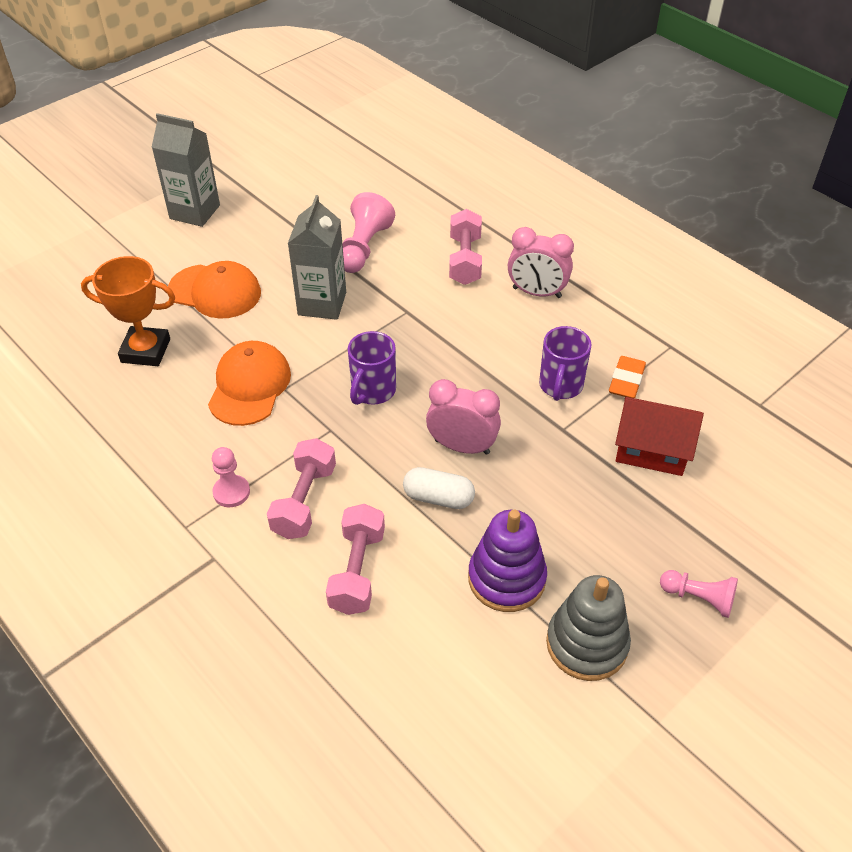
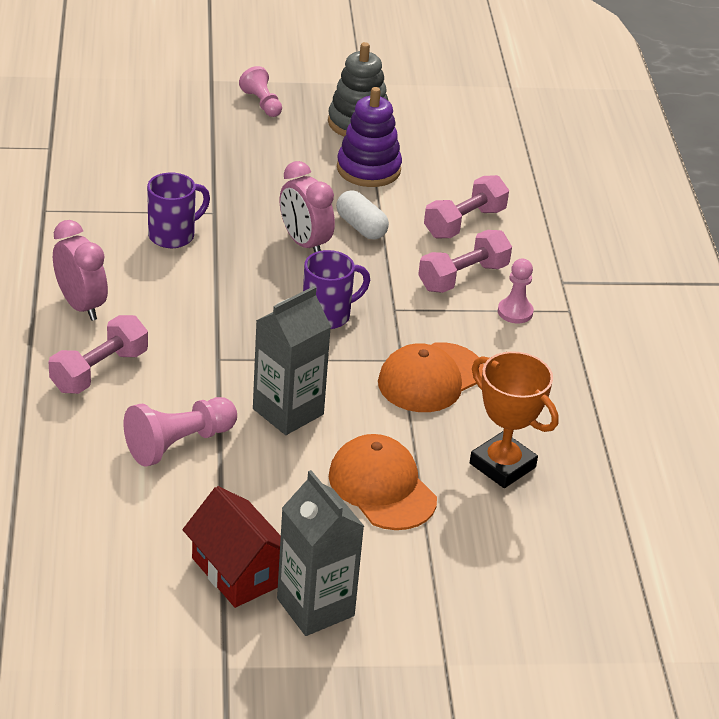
camera: 145 degrees left, 10 degrees down
(626, 381) = (118, 210): orange eraser -> none
(651, 450) = (171, 169): red house -> red house (238, 571)

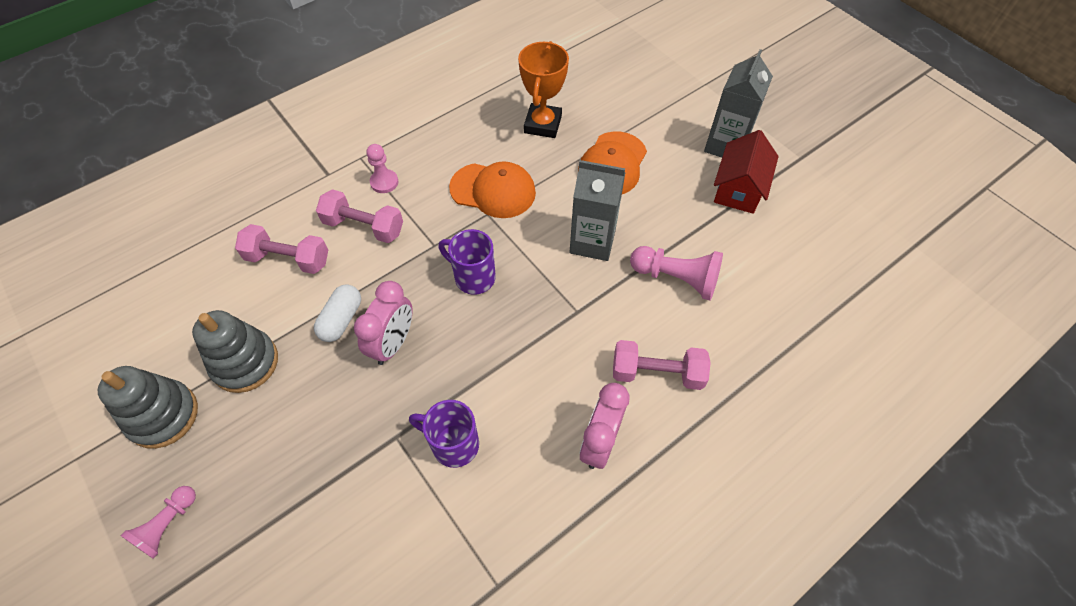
camera: 120 degrees left, 20 degrees up
(368, 169) = (245, 363): purple stacking toy -> grey stacking toy

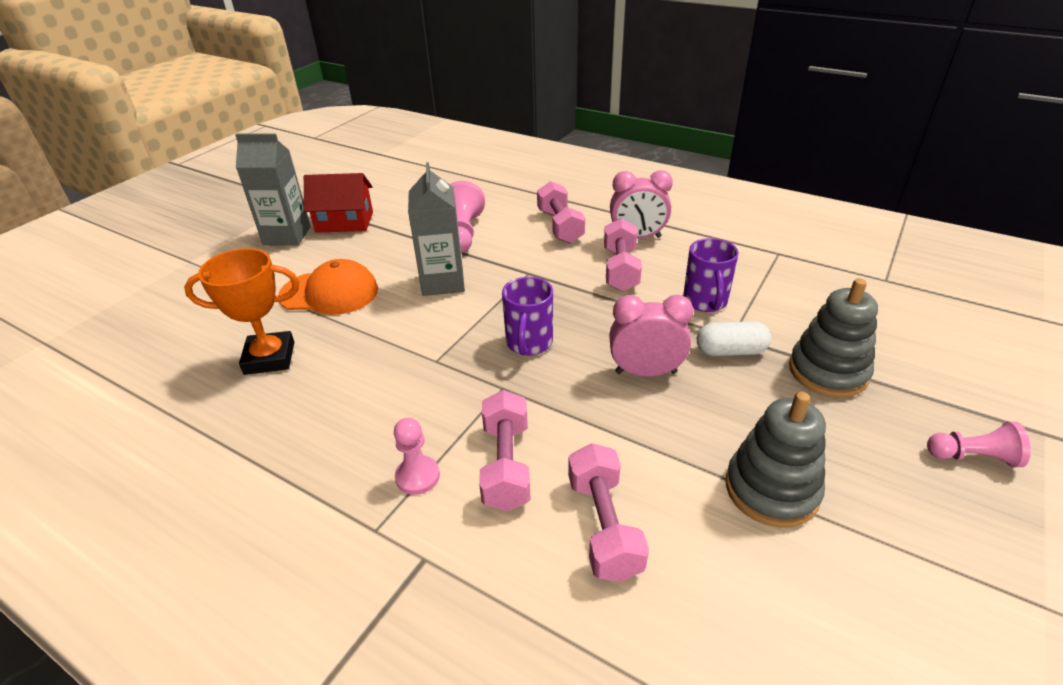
camera: 110 degrees left, 20 degrees down
(163, 415) = (902, 537): grey stacking toy -> grey stacking toy (828, 371)
(341, 319) = (650, 426): white capsule -> white capsule (730, 351)
(493, 190) = (397, 366): orange cap -> none
(545, 394) = (620, 269): none -> pink dumbbell

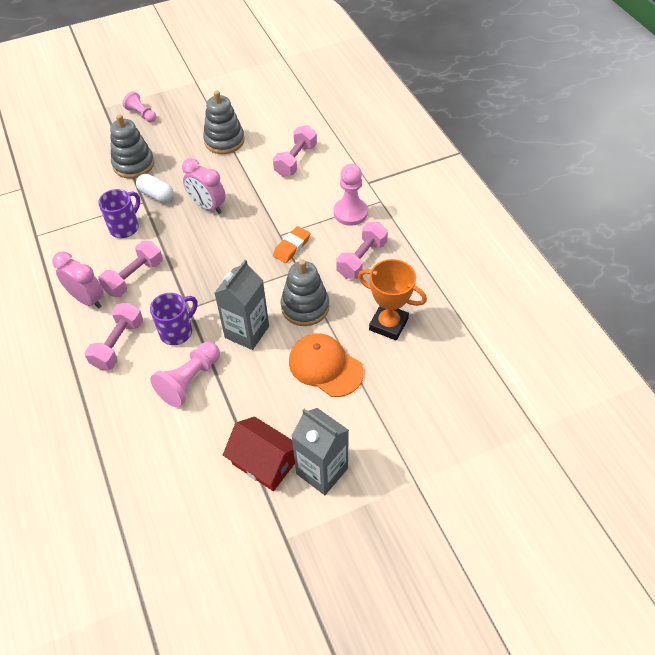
camera: 145 degrees left, 15 degrees up
(394, 328) = (305, 307): none -> grey stacking toy
(417, 476) = (350, 213): pink pawn -> pink pawn, size x1.54
(470, 381) = (291, 247): none -> orange eraser
(506, 465) = (310, 198): pink dumbbell -> pink dumbbell (362, 259)
(529, 344) = (242, 253): purple mug -> purple mug (177, 331)

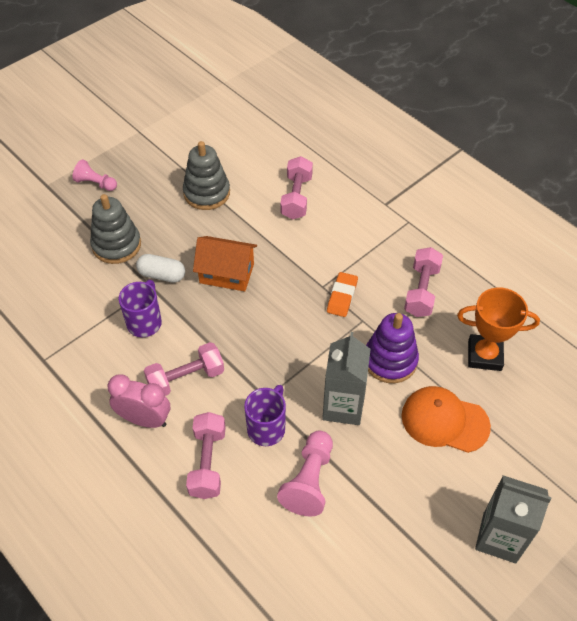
camera: 20 degrees left, 0 degrees up
(134, 277) = (186, 378): pink dumbbell -> pink dumbbell turned 45 degrees clockwise
(207, 206) = (226, 273): pink clock -> orange house
(264, 462) = (436, 547): red house -> none
(305, 307) = (390, 360): grey stacking toy -> purple stacking toy
(350, 213) = (384, 242): pink pawn -> none

